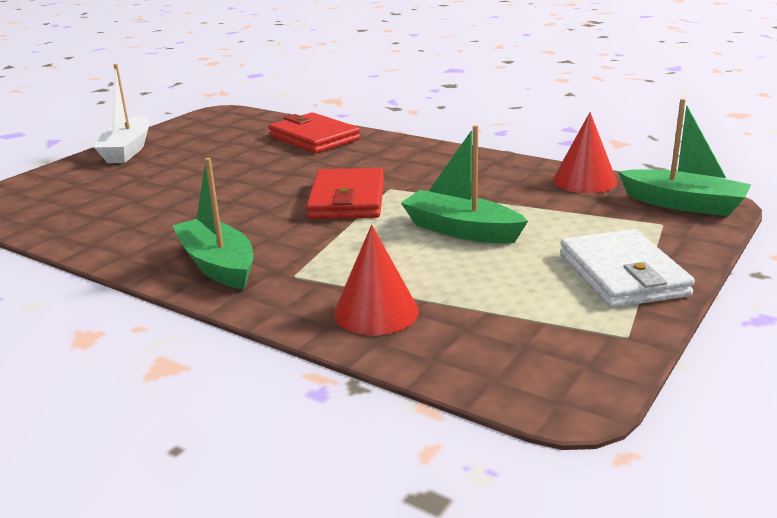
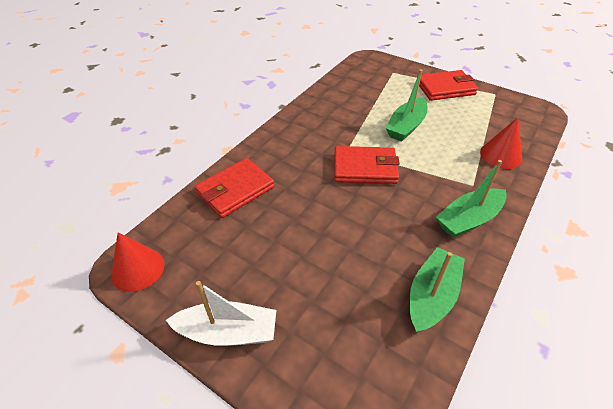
camera: 90 degrees left, 20 degrees up
(584, 181) = (340, 85): red cone -> red cone (138, 269)
(622, 275) = (445, 88): white wallet -> red wallet
(683, 204) = (370, 64): green boat -> green boat (432, 296)

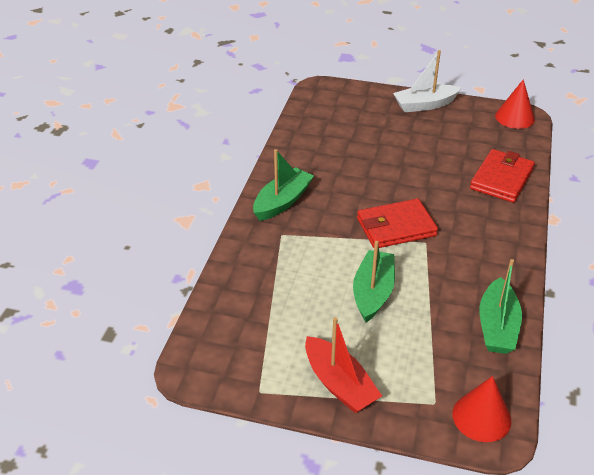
camera: 160 degrees right, 5 degrees down
(432, 296) = (303, 146): green boat -> green boat (497, 326)
(445, 88) = (339, 384): red wallet -> red boat
(501, 155) = (252, 278): red cone -> red cone (481, 417)

